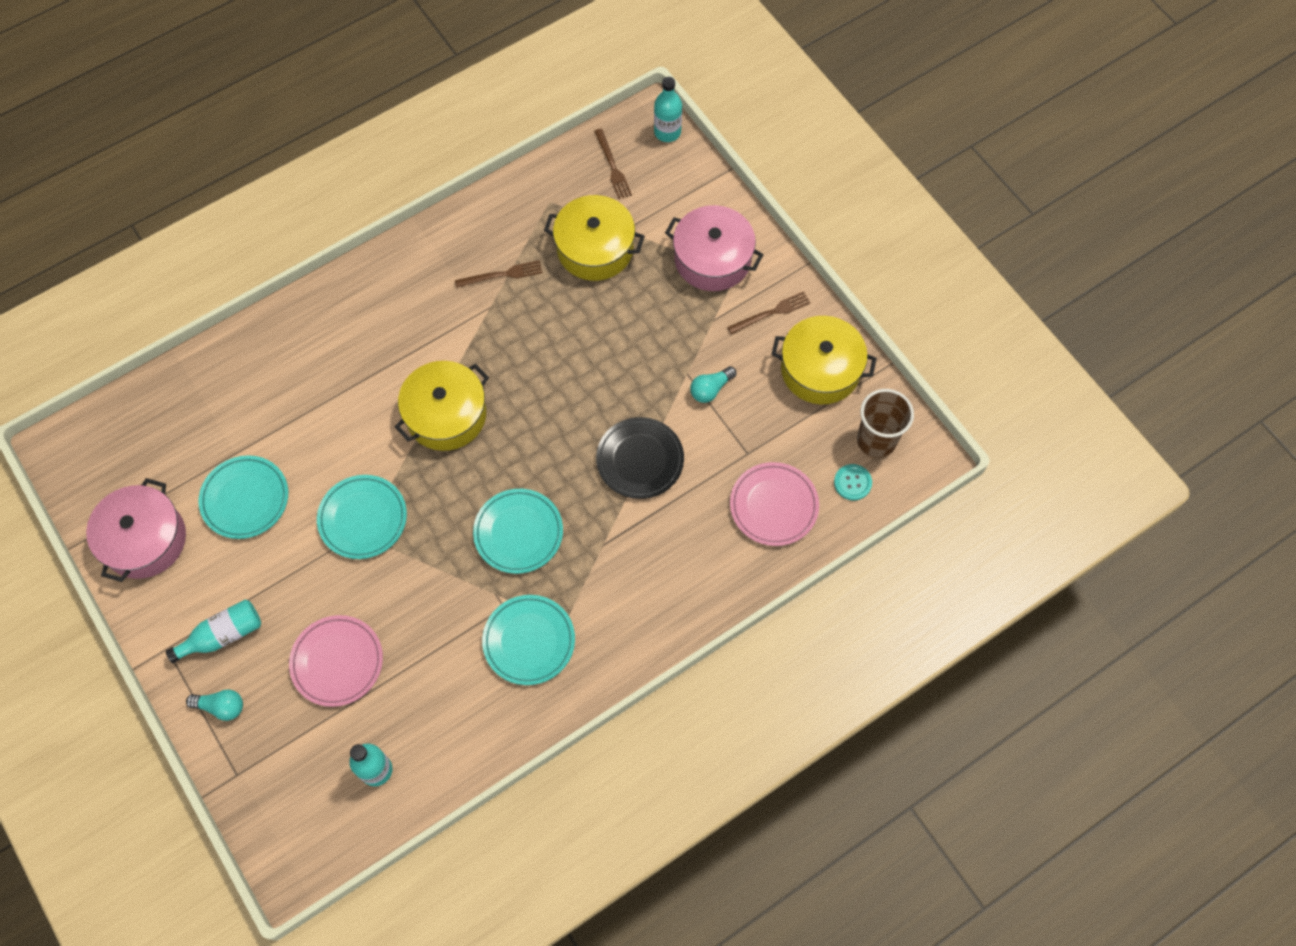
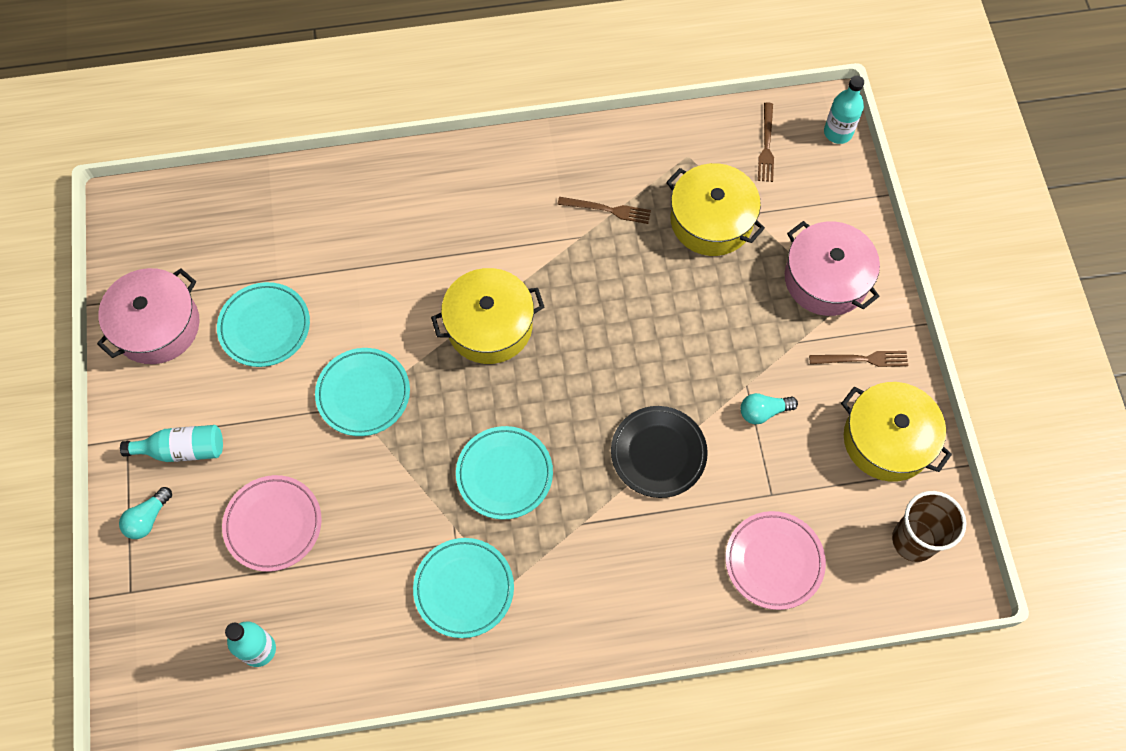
camera: 25 degrees right, 0 degrees up
(221, 707) = (148, 518): turquoise light bulb -> turquoise light bulb turned 90 degrees clockwise
(852, 483) = (868, 574): turquoise button -> none

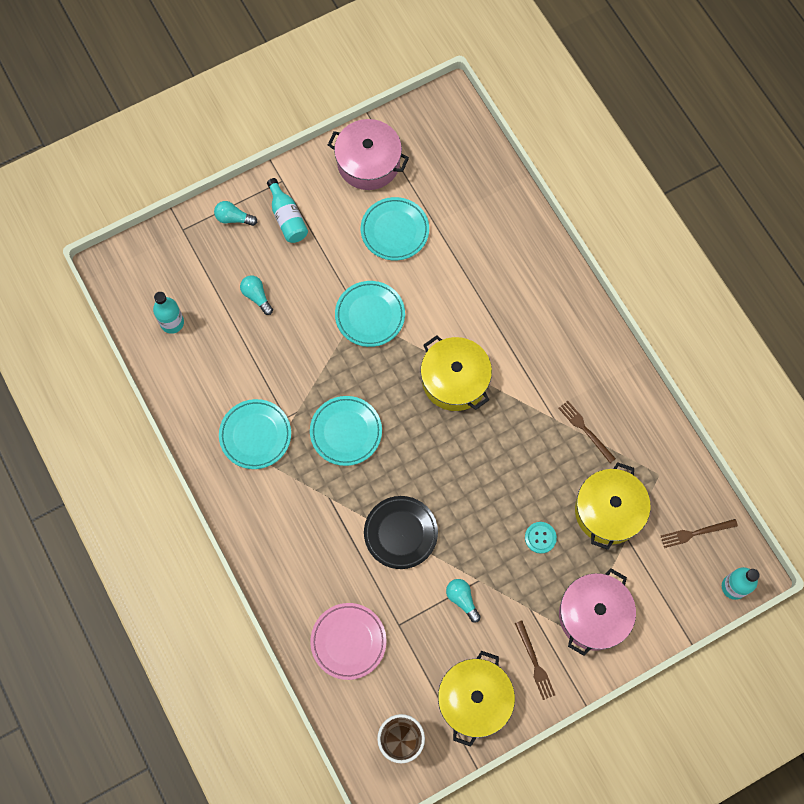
camera: 70 degrees right, 5 degrees up
(273, 524) = (257, 296): pink plate -> turquoise light bulb
(607, 210) = (585, 430): brown fork -> brown fork turned 150 degrees clockwise
(718, 301) = (540, 537): none -> turquoise button

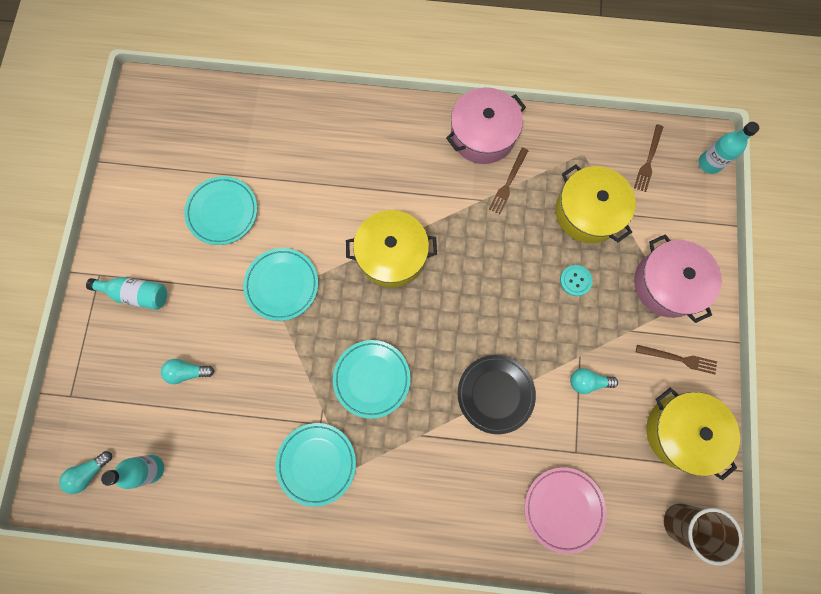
camera: 55 degrees left, 5 degrees up
(233, 218) = (98, 342): turquoise light bulb -> turquoise light bulb (90, 472)
(368, 162) = (144, 191): pink pot -> pink pot (482, 135)
(585, 430) = (508, 183): brown fork -> brown fork turned 60 degrees counterclockwise

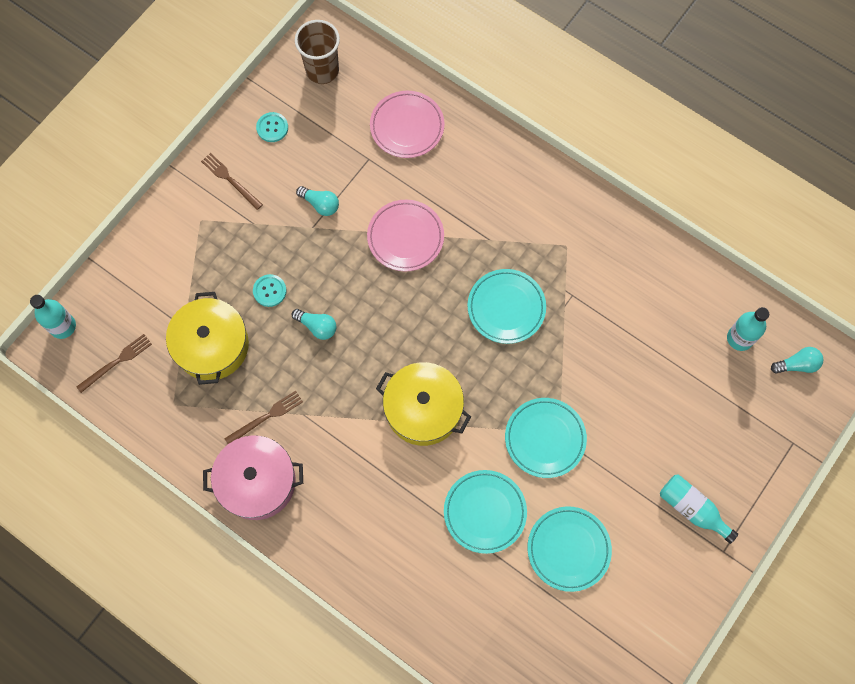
camera: 150 degrees left, 5 degrees down
(188, 372) = (672, 405): turquoise light bulb -> turquoise light bulb (317, 326)
(316, 463) = (591, 266): turquoise plate -> turquoise plate (485, 512)
(495, 394) = (405, 237): black plate -> pink plate
(667, 284) = (191, 243): pink pot -> none
(681, 432) = (272, 128): yellow pot -> turquoise button

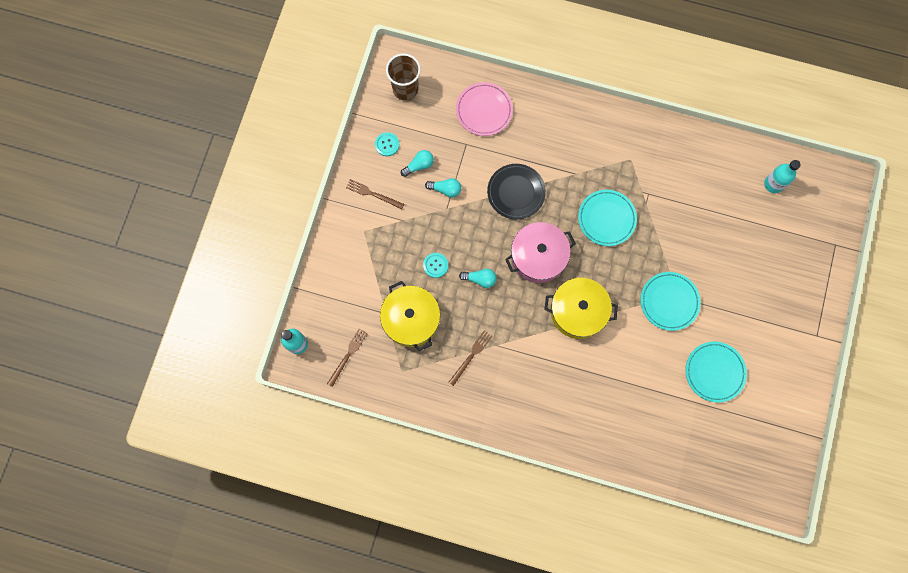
camera: 20 degrees left, 5 degrees up
(257, 482) = (484, 404): pink pot -> pink pot (538, 256)
(405, 237) = (516, 192): pink plate -> black plate
(485, 512) = (648, 367): turquoise plate -> none
(692, 509) = (785, 314): turquoise bottle -> none
(797, 365) = (818, 189): turquoise light bulb -> turquoise light bulb (419, 165)

